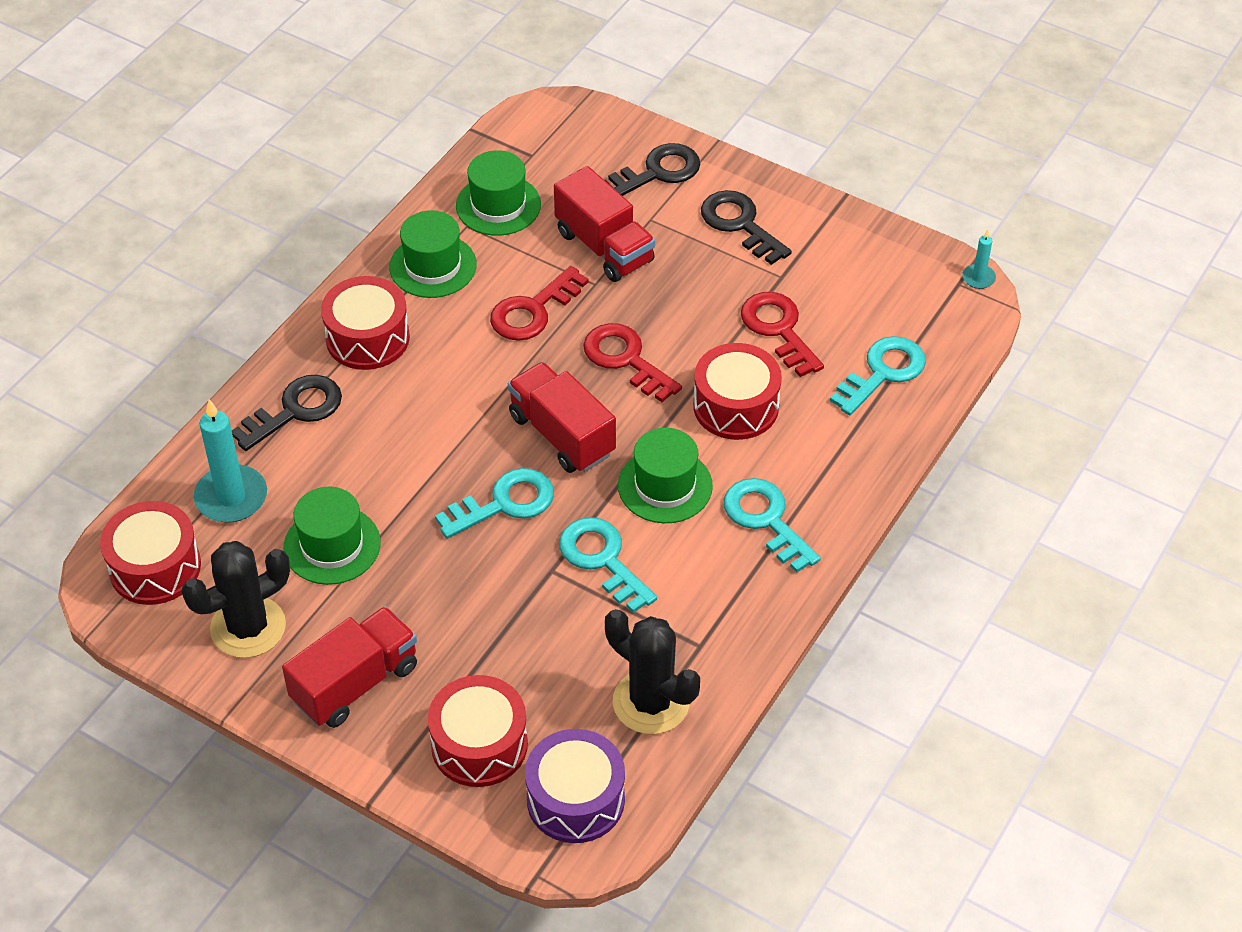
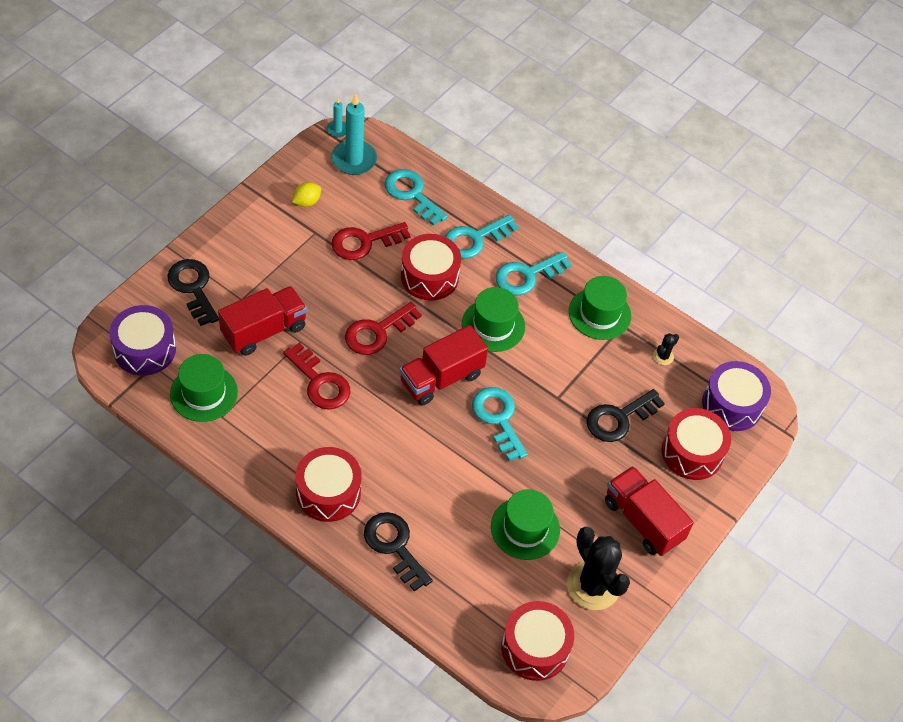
camera: 90 degrees left, 5 degrees up
(231, 497) = (474, 593): turquoise candle -> turquoise candle (354, 160)
(433, 266) = (260, 443): green hat -> green hat (599, 314)
(553, 144) = (145, 349): none -> purple drum
(602, 559) = (551, 368): turquoise key -> turquoise key (474, 239)
(651, 702) = (663, 356): black cactus -> black cactus, size x0.44
(740, 224) = (259, 247): black key -> black key (619, 418)
(833, 261) = (306, 202): none -> yellow lemon

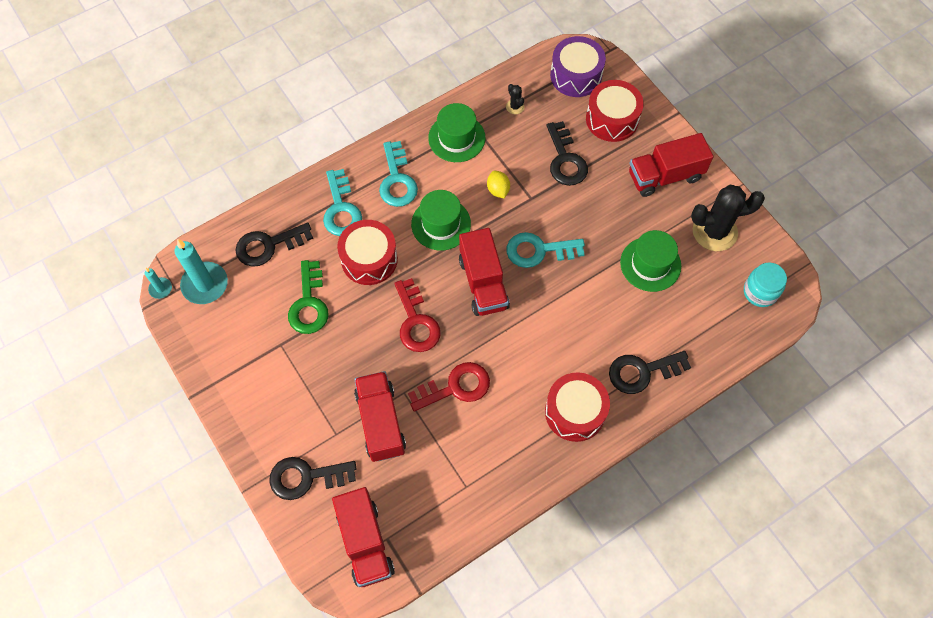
camera: 65 degrees left, 10 degrees up
(145, 349) = (365, 542): purple drum -> red truck
(204, 393) = (435, 497): green hat -> none
(306, 202) = (240, 342): yellow lemon -> yellow lemon (498, 190)
(364, 242) = (309, 304): red key -> green key
(412, 194) = (268, 246): turquoise key -> black key
(535, 648) = (760, 292): red drum -> turquoise jar

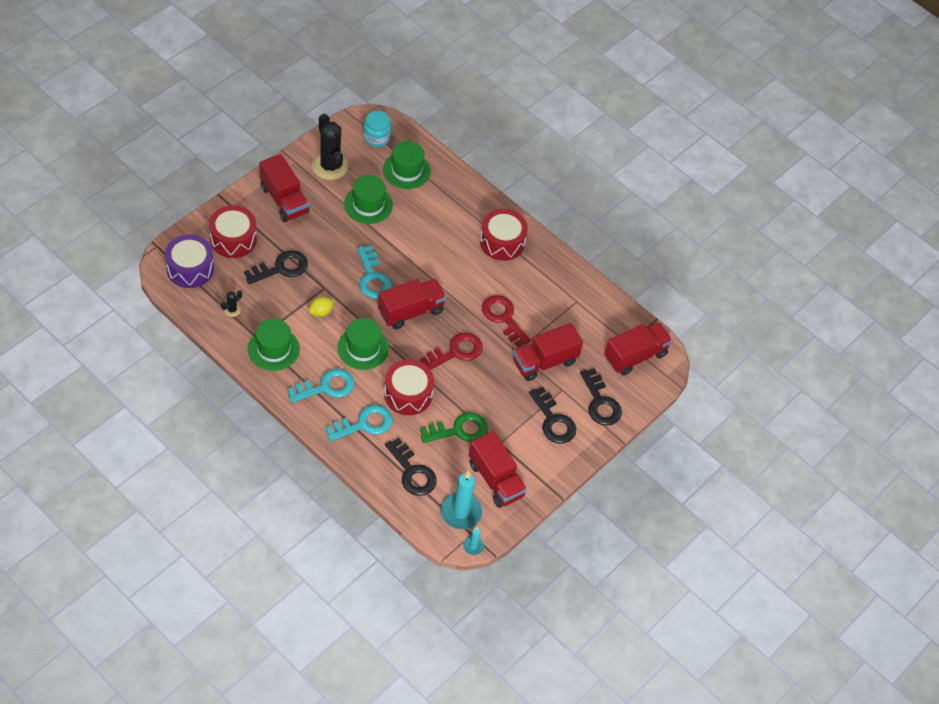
camera: 110 degrees left, 10 degrees down
(234, 329) = (495, 480): none -> red truck
(642, 372) = (459, 204): black key -> black key (553, 421)
(703, 318) = (406, 170): none -> green hat

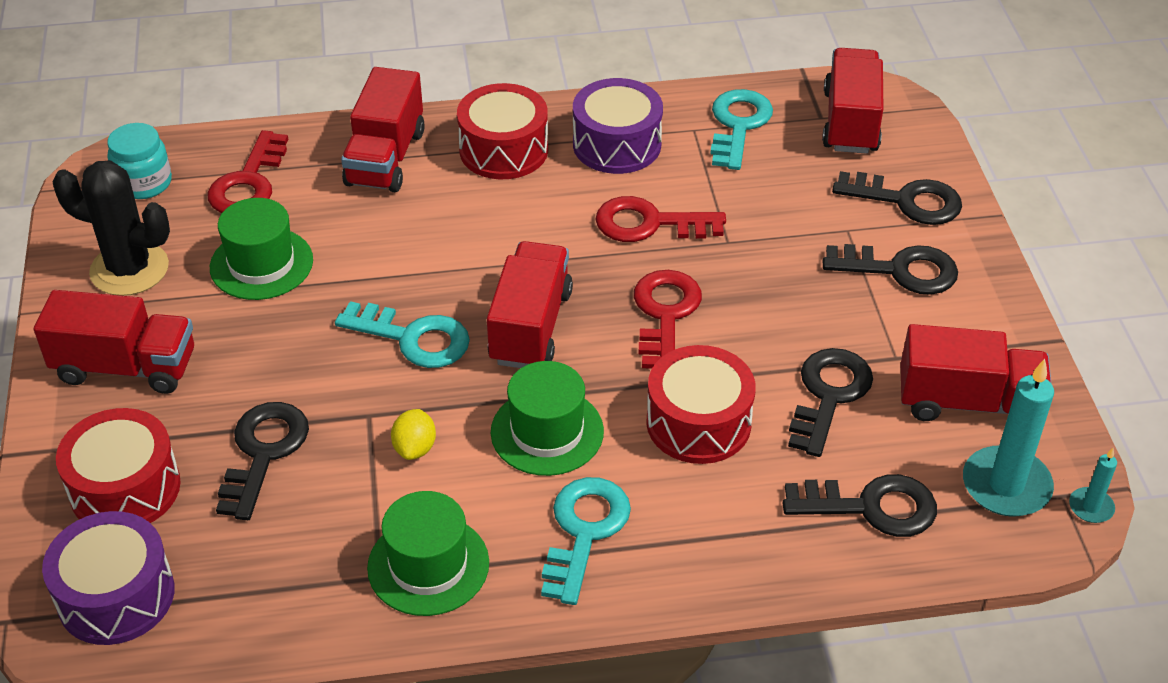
camera: 45 degrees left, 10 degrees down
(232, 310) = (278, 581): black cactus -> none
(364, 424) = (712, 520): turquoise key -> turquoise key (738, 125)
(406, 170) = (248, 183): green hat -> red key
(459, 430) = (829, 395): green key -> black key
(541, 279) = (617, 144): none -> purple drum
(544, 362) = (777, 221): red truck -> red truck (385, 158)

